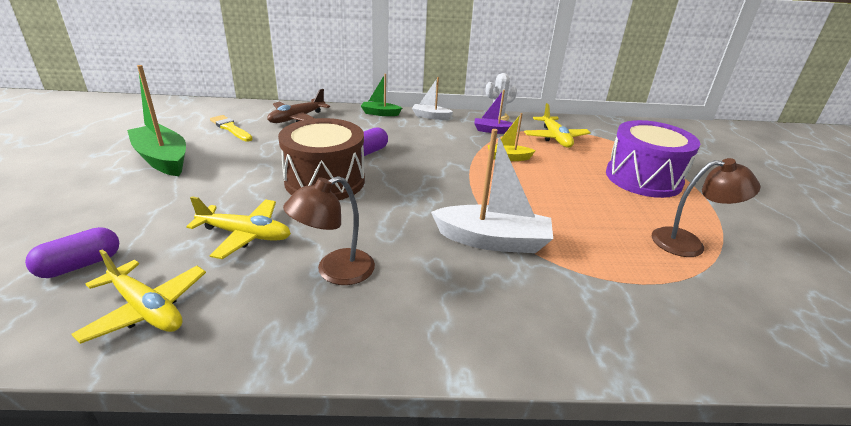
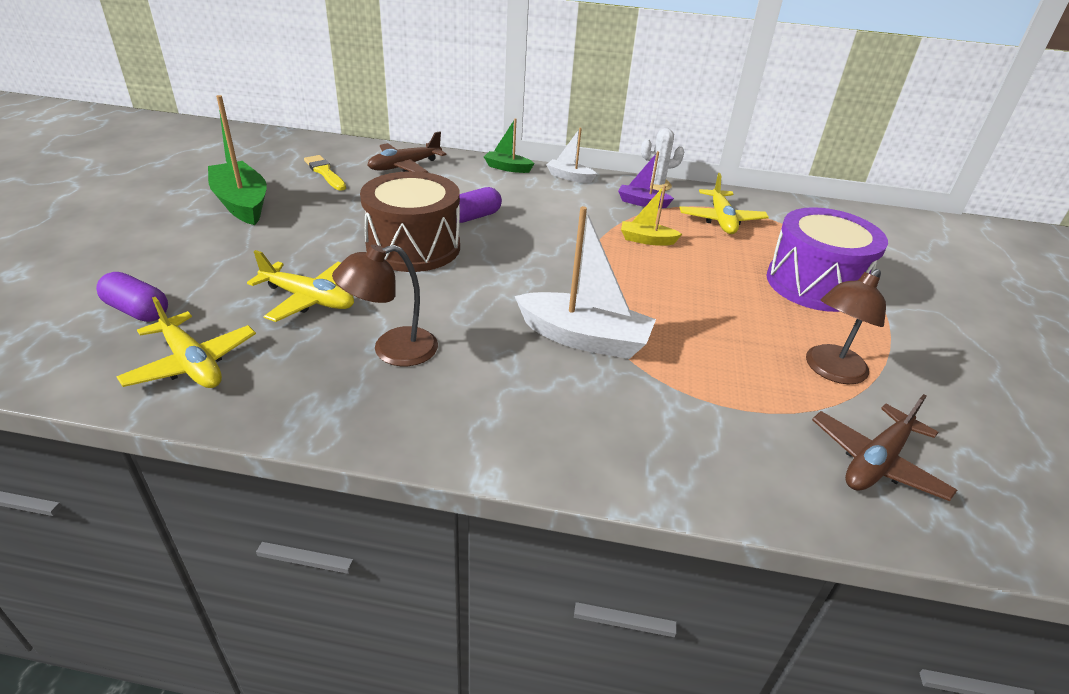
camera: 10 degrees right, 5 degrees up
(80, 265) = (137, 311): purple capsule -> purple capsule turned 60 degrees clockwise
(688, 243) = (830, 371): brown lamp -> brown lamp turned 120 degrees clockwise
(759, 312) = (876, 462): none -> brown plane

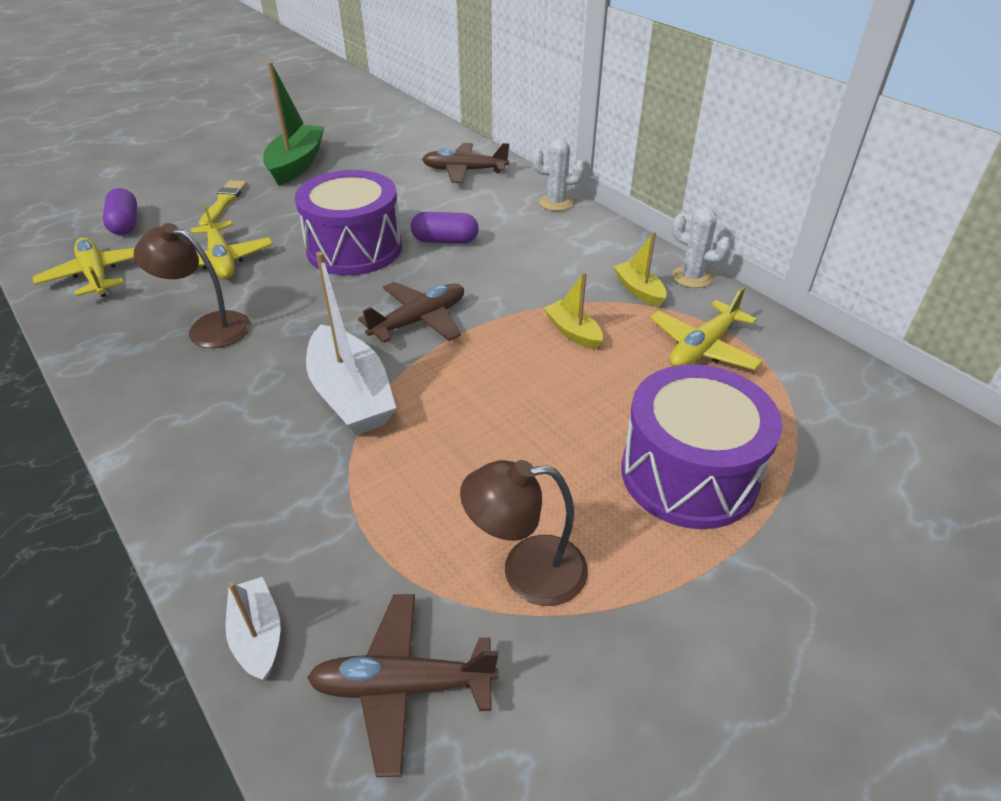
camera: 45 degrees right, 5 degrees up
(192, 363) = (96, 275): yellow plane -> yellow plane turned 150 degrees clockwise
(325, 172) = (392, 156): yellow brush -> yellow brush (224, 202)
(413, 247) = (354, 249): brown drum -> purple drum
(507, 168) = (556, 203): green boat -> white cactus
(546, 273) = (419, 320): none -> brown plane
(569, 177) = (605, 233): white boat -> white boat (258, 635)
(642, 203) = (639, 290): purple boat -> yellow boat

